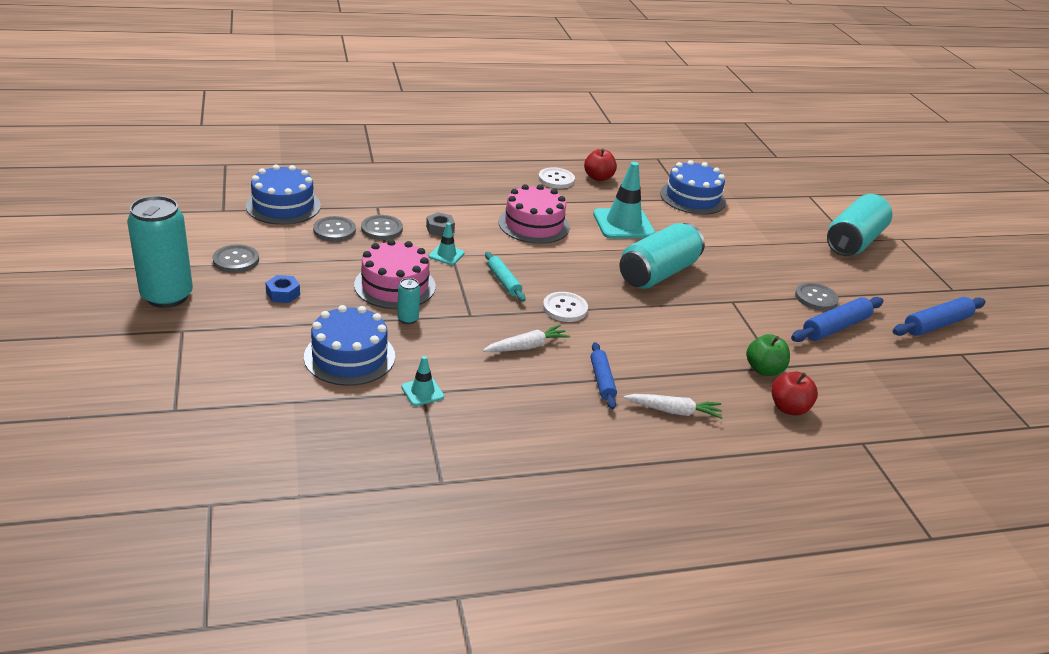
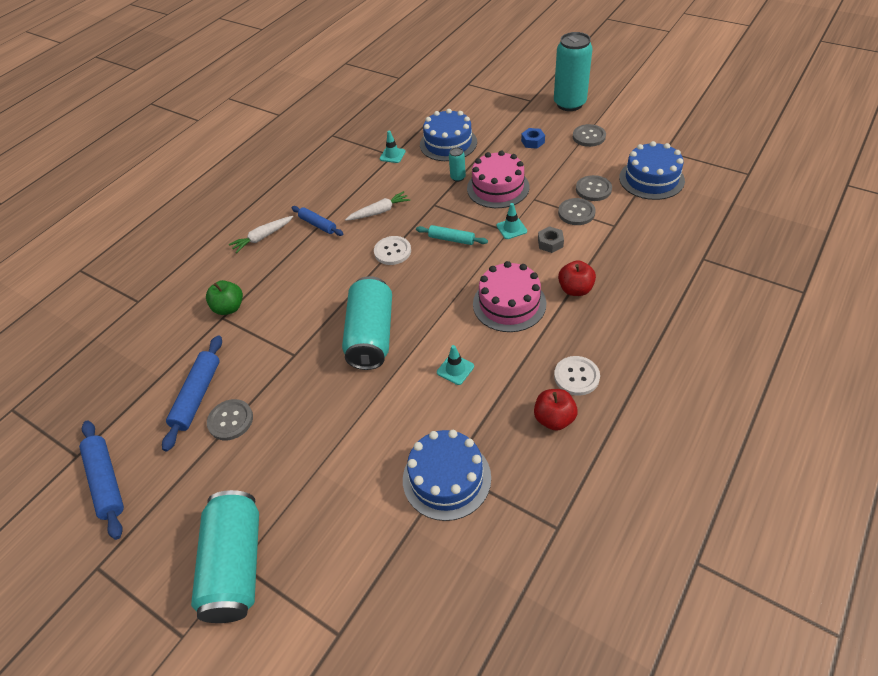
camera: 145 degrees right, 15 degrees up
(527, 346) = (379, 211): white carrot -> white carrot turned 135 degrees counterclockwise
(623, 224) = (455, 369): turquoise traffic cone -> turquoise traffic cone, size x0.49
(789, 408) = (196, 291): red apple -> red apple (575, 289)
(936, 324) = (107, 481): blue rolling pin -> blue rolling pin turned 45 degrees counterclockwise

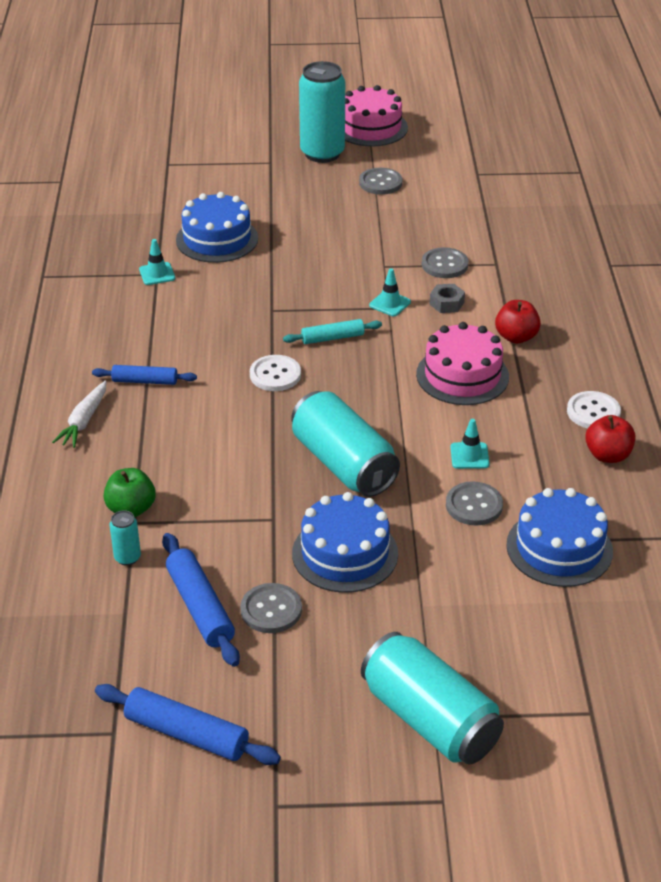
camera: 40 degrees left, 10 degrees down
(379, 211) = (211, 340): white carrot -> none
(458, 177) = (270, 272): turquoise can -> turquoise can (127, 557)
(498, 188) = (330, 268): pink cake -> pink cake (371, 127)
(532, 142) = (320, 207): blue nut -> none
(593, 189) = (439, 235): grey button -> grey button (474, 505)
(651, 179) = (490, 206): blue cake -> blue cake (345, 553)

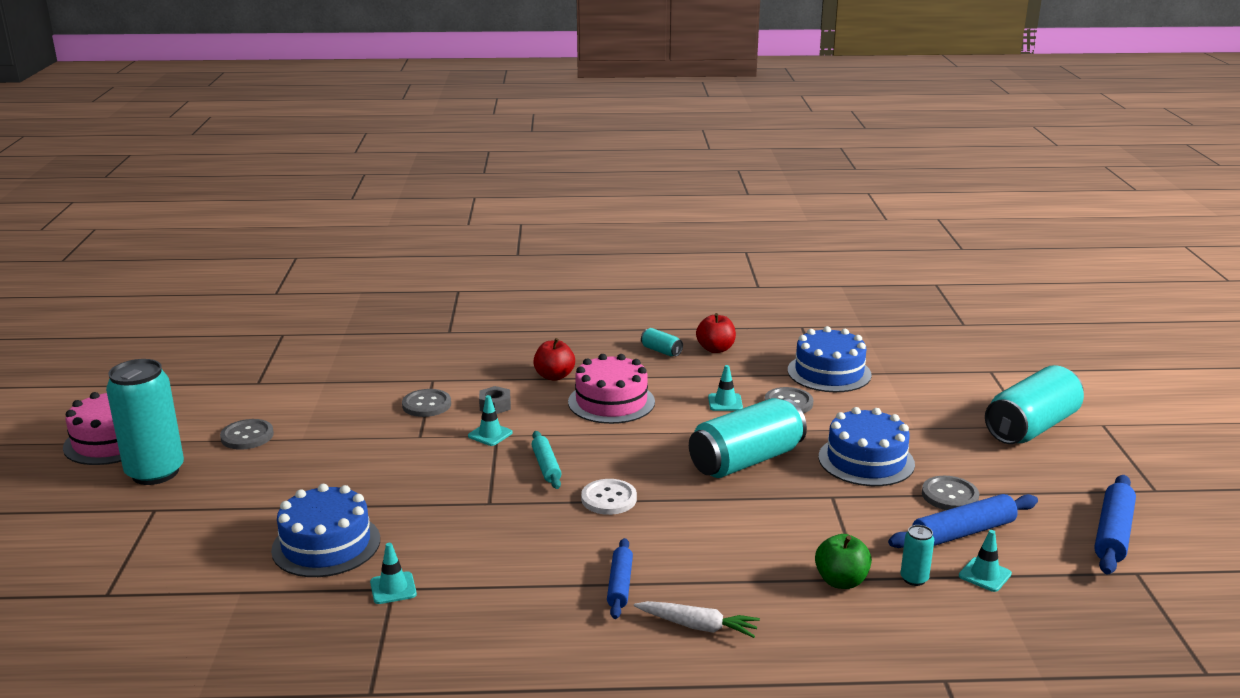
camera: 90 degrees left, 15 degrees down
(126, 609) = (984, 575): none -> turquoise traffic cone
(593, 412) = (661, 351): white button -> turquoise can

